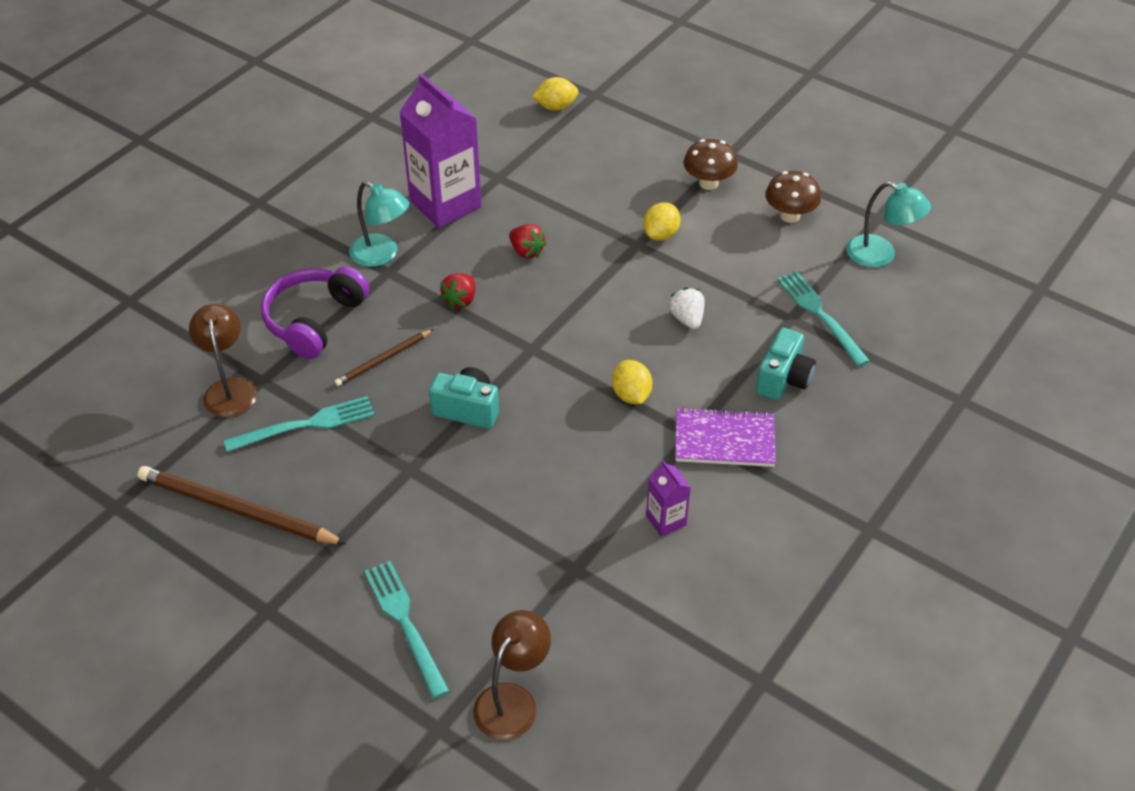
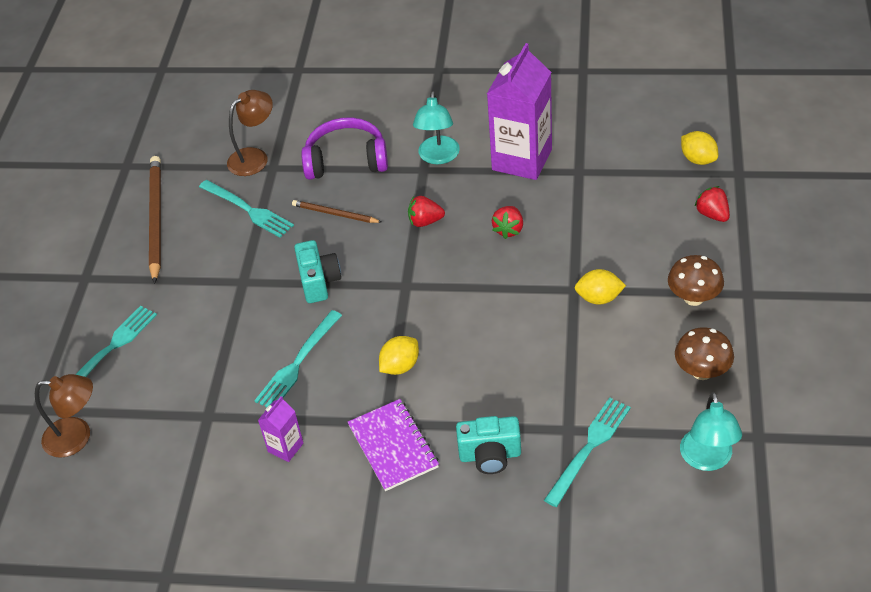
camera: 65 degrees right, 0 degrees up
(563, 469) = (297, 363): none -> turquoise fork
(626, 130) = (712, 214): none -> red strawberry
(687, 319) = (511, 361): white strawberry -> none

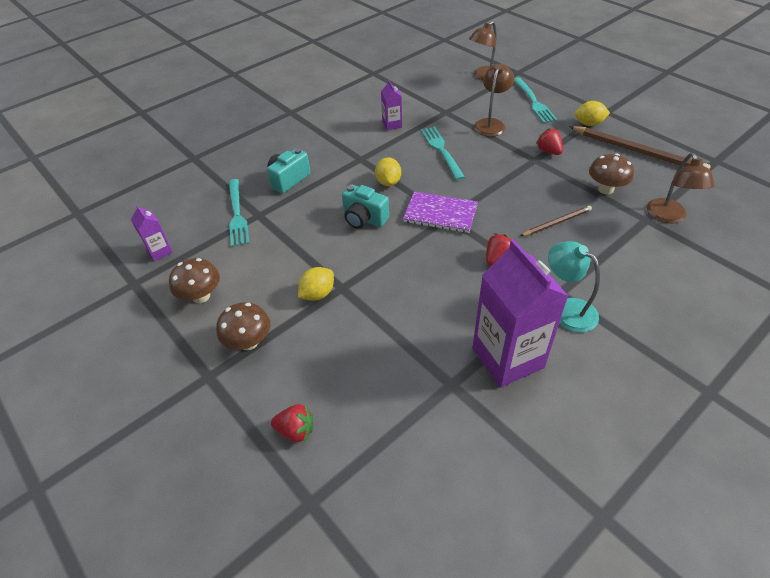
camera: 130 degrees right, 0 degrees up
(199, 356) = (491, 124): none -> brown lamp
(248, 210) = (605, 189): turquoise fork -> brown mushroom
(319, 282) = (497, 186): turquoise camera -> turquoise camera (364, 219)
(346, 160) = (616, 258): purple headphones -> none
(393, 446) = (342, 154): purple notebook -> purple notebook (440, 214)
(508, 230) = (437, 294): red strawberry -> red strawberry (548, 151)
(698, 159) = (364, 488): yellow lemon -> yellow lemon (589, 124)
(707, 460) = (159, 251): turquoise lamp -> purple carton

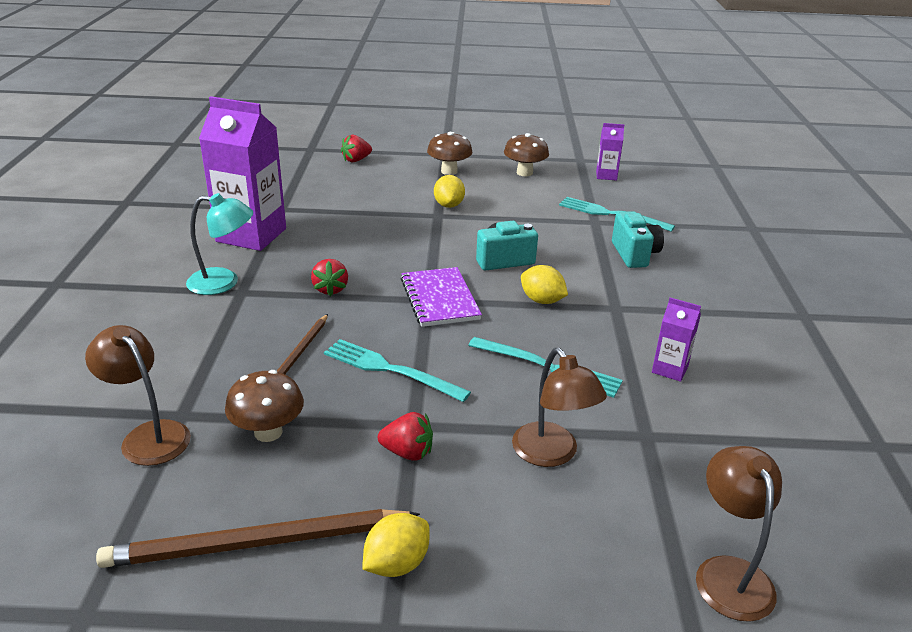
camera: 130 degrees right, 15 degrees down
(440, 214) = (440, 299): purple notebook -> purple notebook turned 75 degrees counterclockwise
(534, 102) = (552, 559): turquoise fork -> turquoise fork (390, 369)

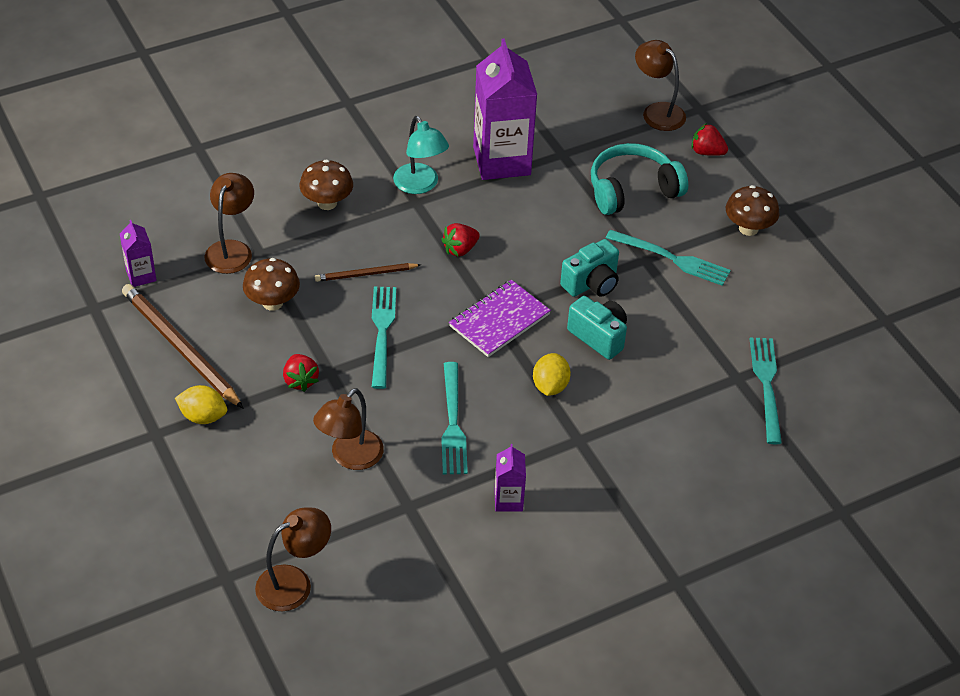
camera: 60 degrees right, 15 degrees up
(291, 162) = (657, 112): none -> brown lamp
(358, 196) = (632, 190): none -> turquoise headphones
(449, 205) = (672, 259): yellow lemon -> turquoise fork
(524, 173) = (803, 286): brown mushroom -> brown mushroom (327, 203)
(606, 175) = (863, 355): purple carton -> purple carton (141, 276)
(634, 254) = (692, 427): turquoise camera -> turquoise camera (591, 283)

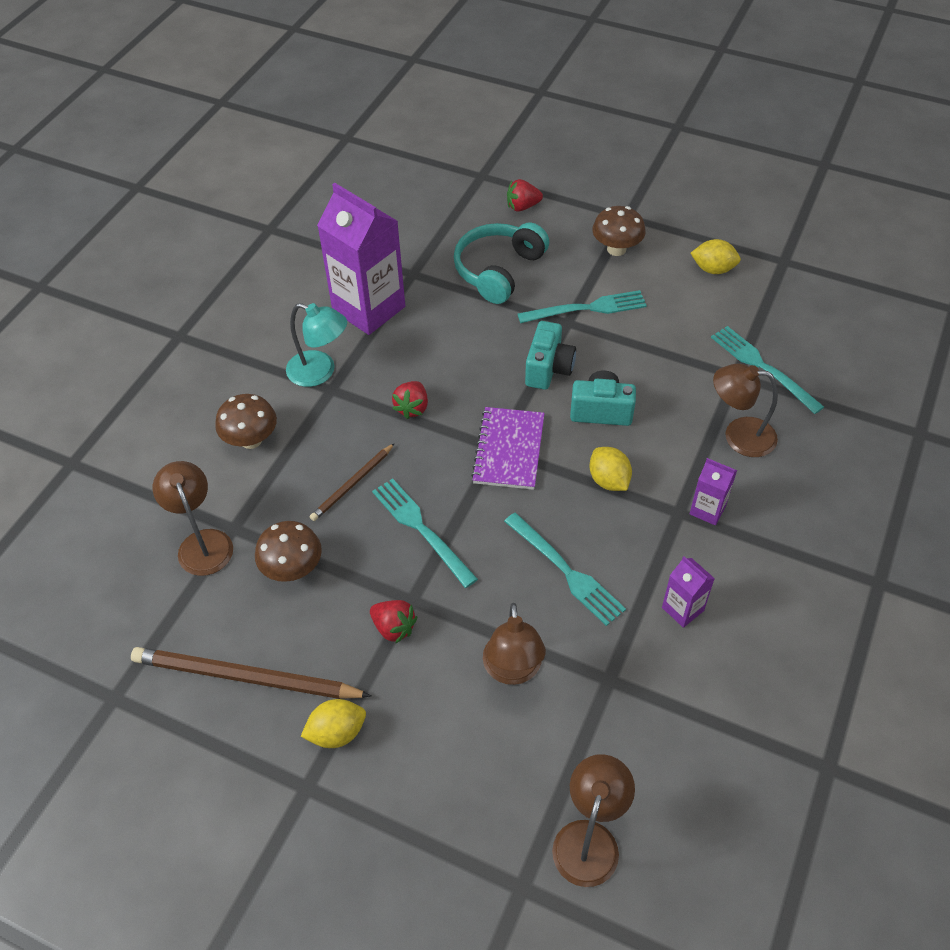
camera: 35 degrees left, 5 degrees up
(141, 276) = (134, 630): purple carton -> purple carton (707, 509)
(657, 112) = (451, 196): brown lamp -> brown lamp (739, 435)
(813, 290) = (713, 269): none -> yellow lemon

